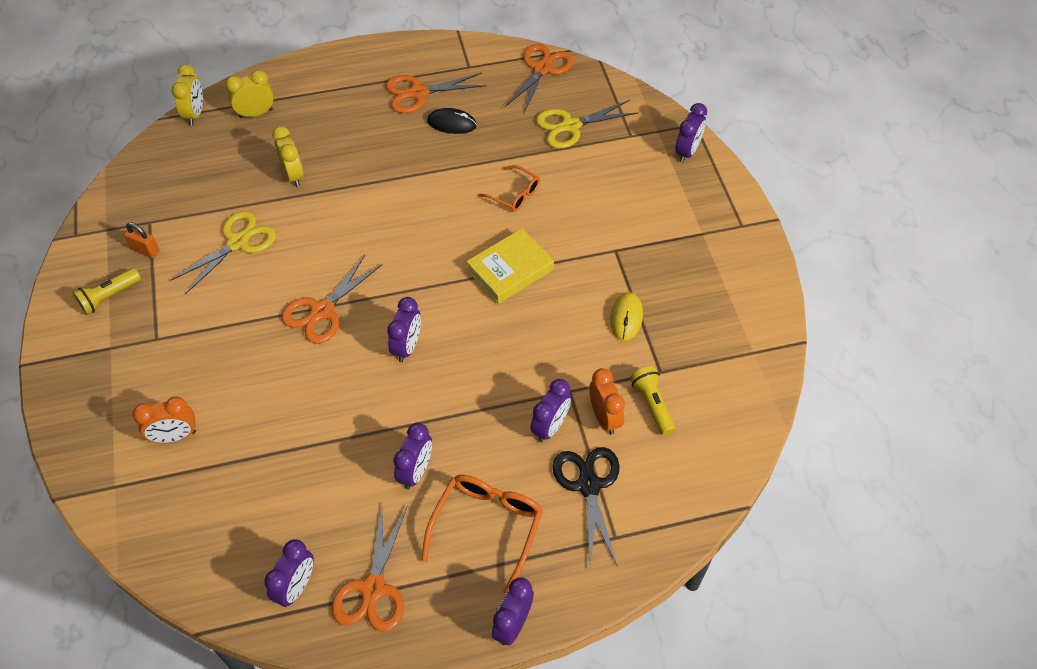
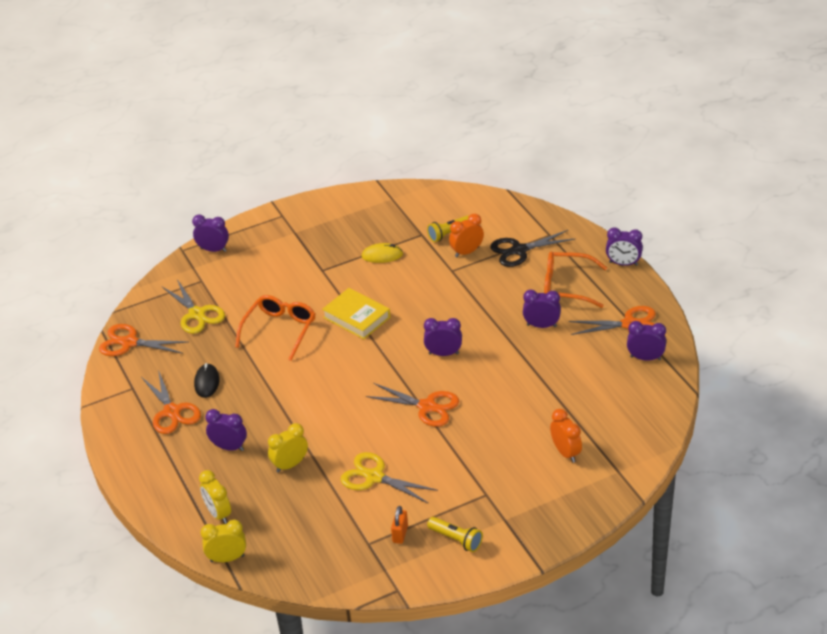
camera: 100 degrees left, 15 degrees down
(515, 195) = (280, 330): orange glasses -> orange glasses, size x1.64
(550, 427) = (483, 274): purple clock -> purple clock (229, 447)

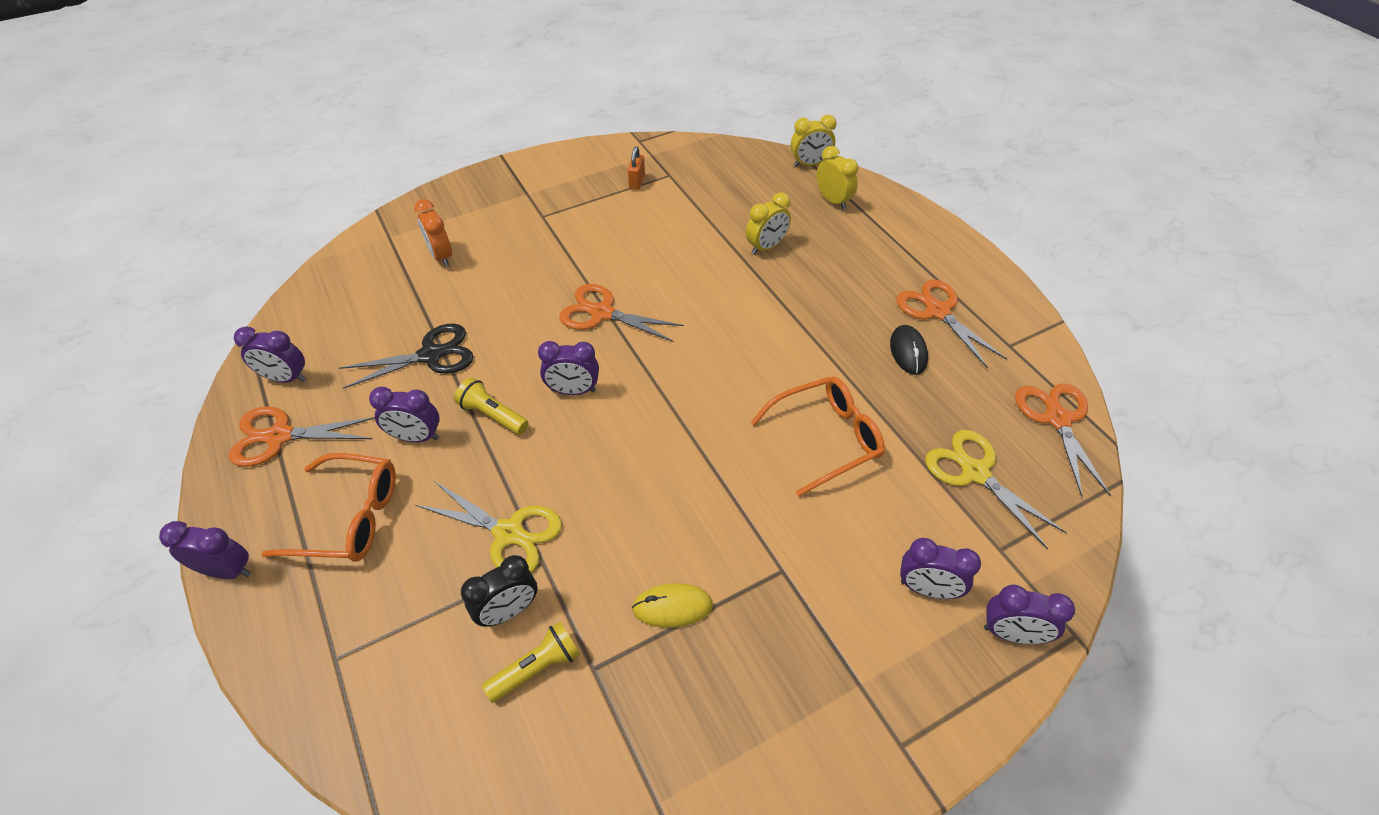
camera: 175 degrees right, 10 degrees up
(129, 343) = (1057, 419): orange scissors -> orange scissors turned 105 degrees counterclockwise
(229, 447) = (845, 267): purple clock -> purple clock (927, 589)
(280, 330) = (827, 438): orange glasses -> orange glasses turned 135 degrees counterclockwise
(357, 317) = (708, 460): yellow book -> none
(374, 477) = (666, 233): yellow scissors -> yellow scissors (509, 533)
(456, 539) = (579, 177): yellow flashlight -> yellow flashlight (492, 415)
(467, 252) = (508, 611): orange clock -> black clock
(519, 250) = (407, 613): black scissors -> black scissors (431, 355)

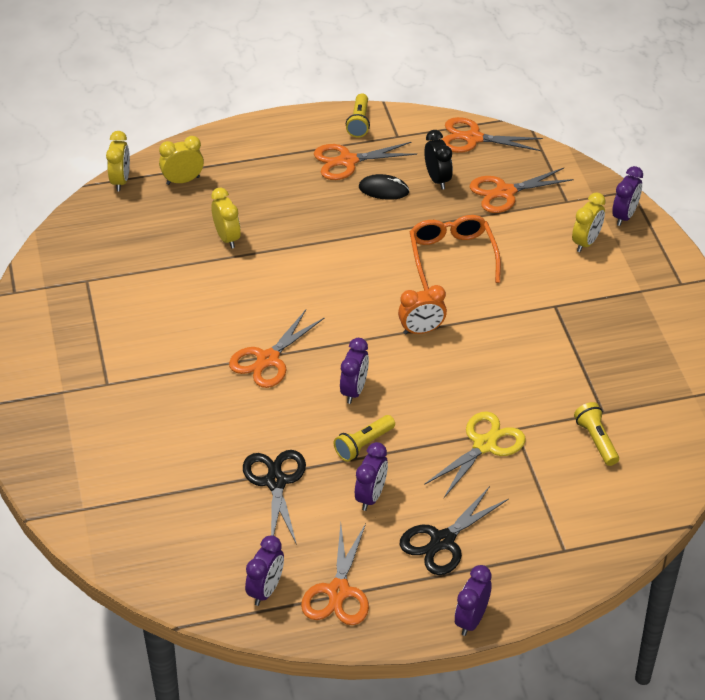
camera: 75 degrees left, 5 degrees down
(350, 518) = (442, 541): orange glasses -> black scissors
(441, 256) = (136, 467): orange clock -> orange clock (421, 330)
(508, 611) = (550, 451): black clock -> black clock (437, 179)
(637, 182) = (86, 306): orange padlock -> none
(672, 607) = (568, 365): yellow mouse -> none
(927, 589) = (586, 242): purple clock -> yellow clock
(975, 472) = (505, 192): yellow scissors -> orange scissors
(1009, 308) = (359, 123): none -> yellow flashlight

